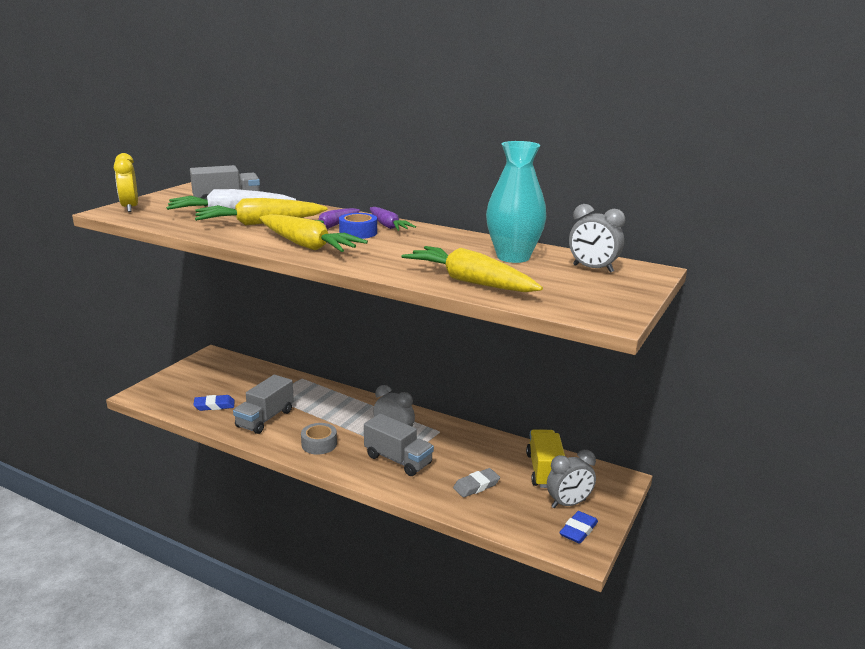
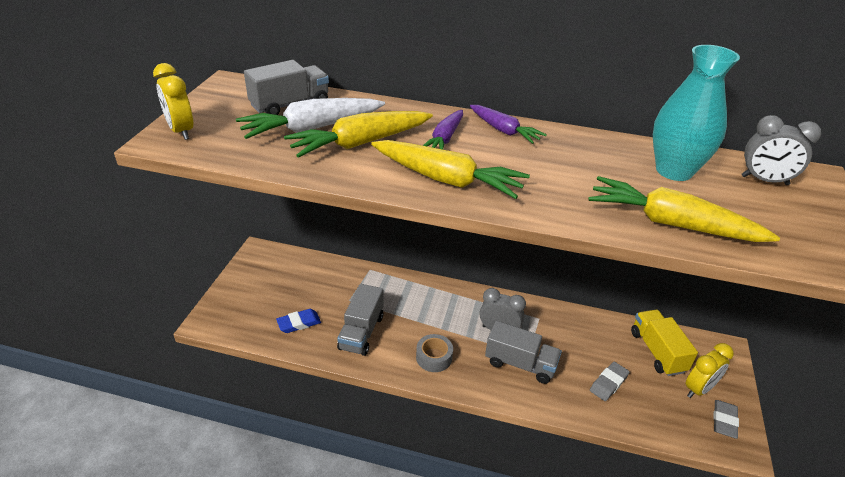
camera: 15 degrees left, 15 degrees up
(358, 233) = (482, 147): blue tape -> none
(568, 503) = (699, 389): grey clock -> yellow clock
(578, 530) = (724, 421): blue eraser -> grey eraser

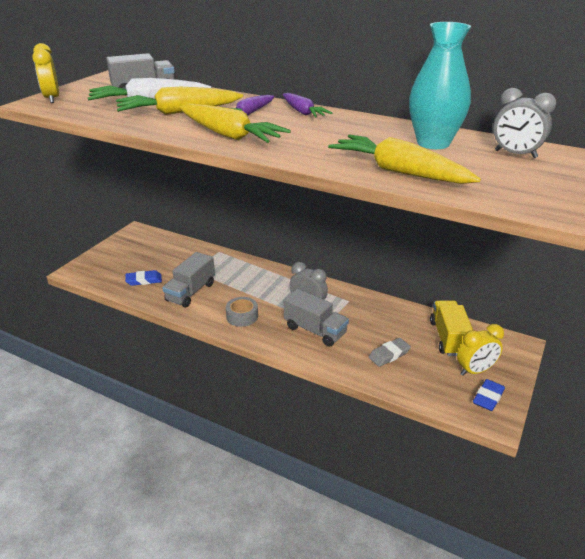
camera: 15 degrees right, 5 degrees down
(724, 421) = (488, 397): grey eraser -> blue eraser

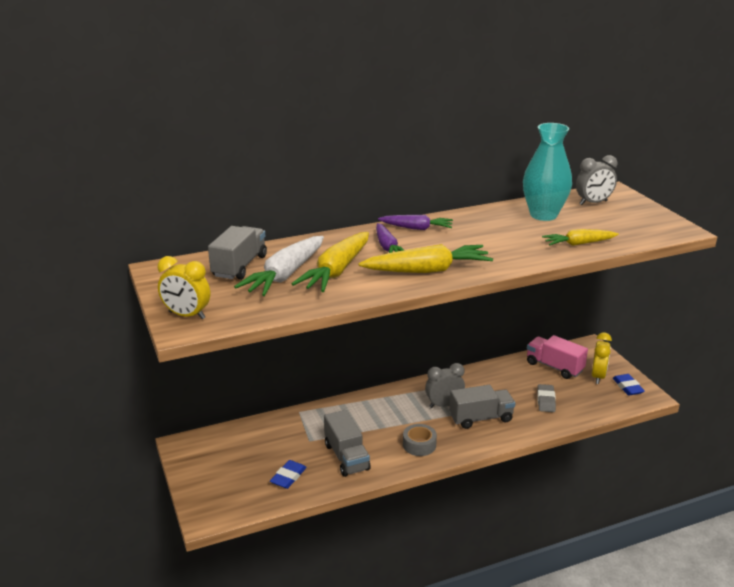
camera: 50 degrees left, 5 degrees down
(399, 172) = (578, 244): yellow carrot -> yellow carrot, size x0.62
(448, 338) = (554, 367): yellow truck -> pink truck

